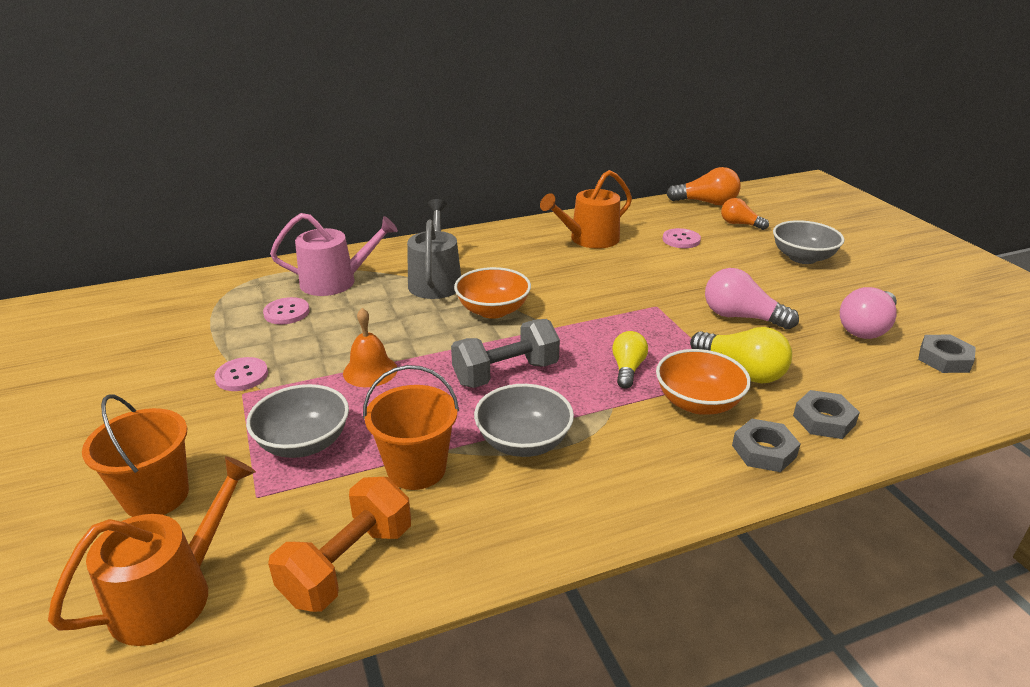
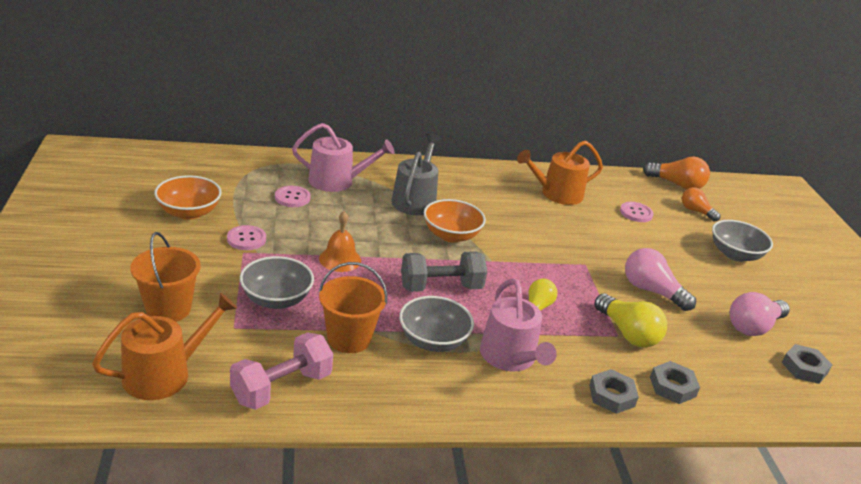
camera: 10 degrees right, 0 degrees up
(348, 564) = (281, 387): orange dumbbell -> pink dumbbell
(625, 437) = (510, 357): none -> pink watering can
(698, 403) = (579, 348): orange bowl -> orange bowl (189, 212)

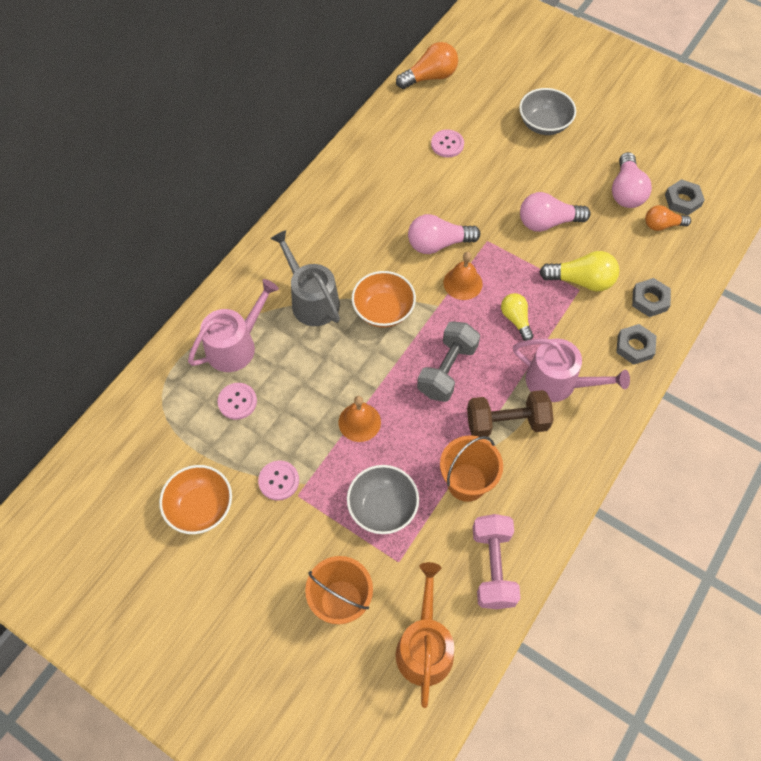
camera: 45 degrees left, 30 degrees up
(433, 341) = (506, 422): grey bowl -> brown dumbbell
(529, 266) = (463, 283): none -> orange bell
(545, 240) = (438, 244): none -> pink light bulb
(557, 194) = (380, 180): orange watering can -> none
(696, 211) = (474, 98): orange light bulb -> orange light bulb (662, 225)

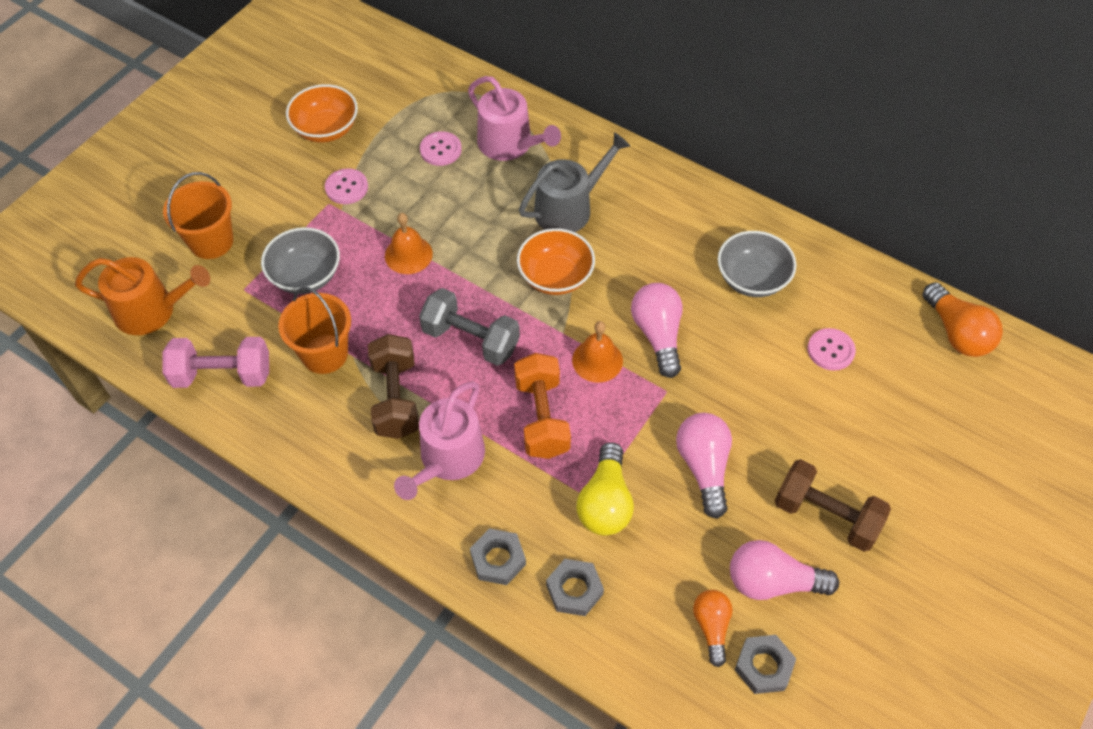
camera: 90 degrees right, 5 degrees down
(516, 320) = (542, 417): yellow light bulb -> orange dumbbell
(544, 124) = (891, 477): grey bowl -> grey bowl (752, 279)
(575, 160) = (826, 516): none -> brown dumbbell

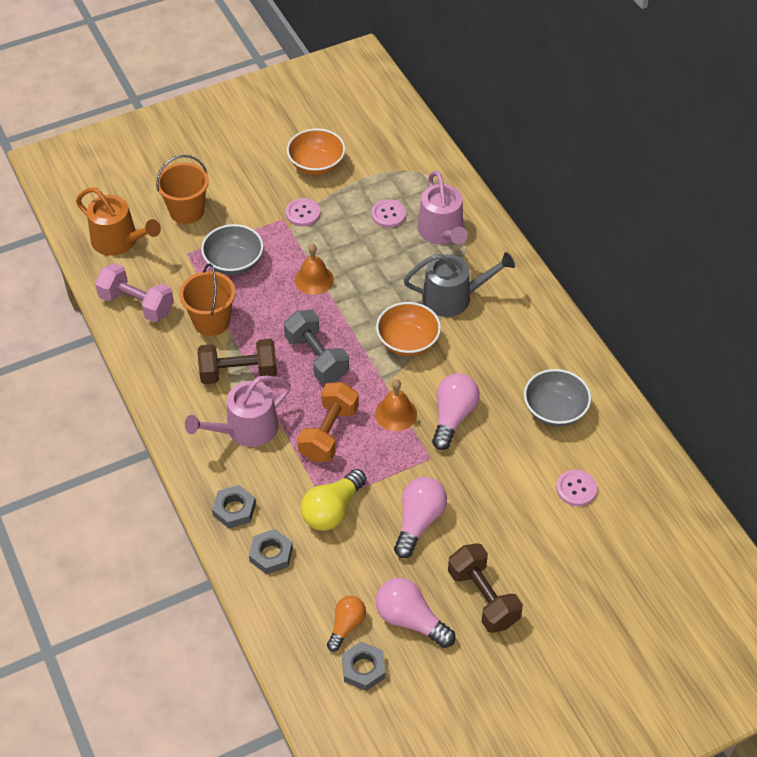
camera: 30 degrees right, 5 degrees down
(396, 398) = (239, 373): brown dumbbell -> brown dumbbell turned 60 degrees clockwise
(956, 332) = (688, 523): orange light bulb -> none

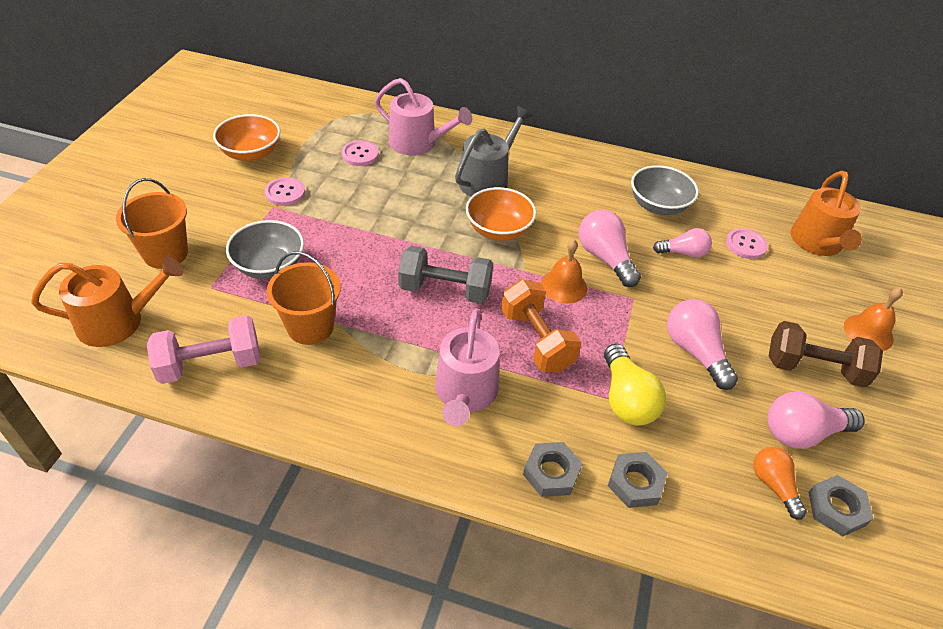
camera: 50 degrees left, 5 degrees down
(239, 373) = (394, 351): brown dumbbell -> none
(314, 279) = (361, 234): orange bell -> orange bell (868, 332)
(517, 457) = (683, 253): none -> pink light bulb
(639, 532) = (817, 243): none -> orange watering can

